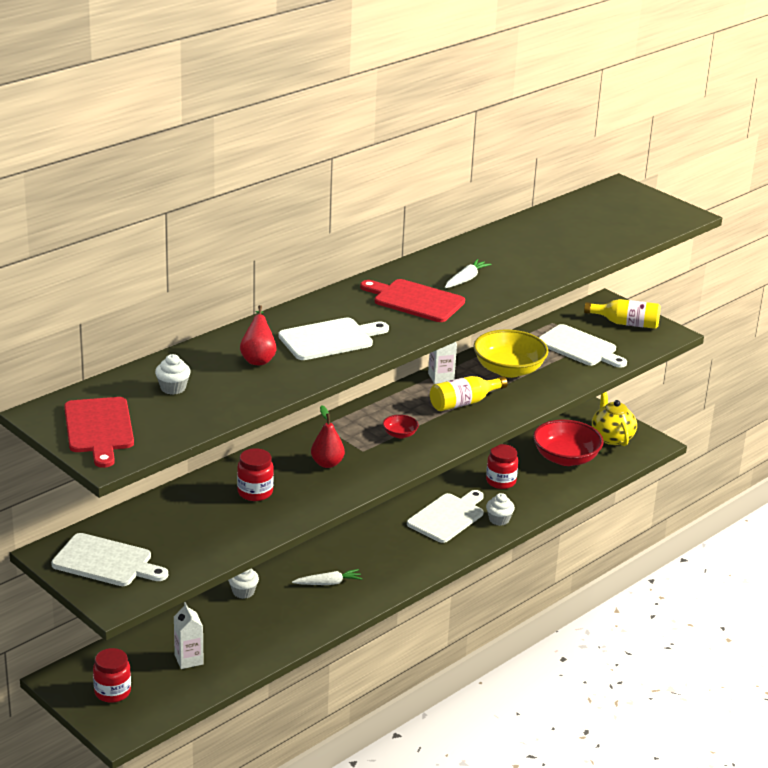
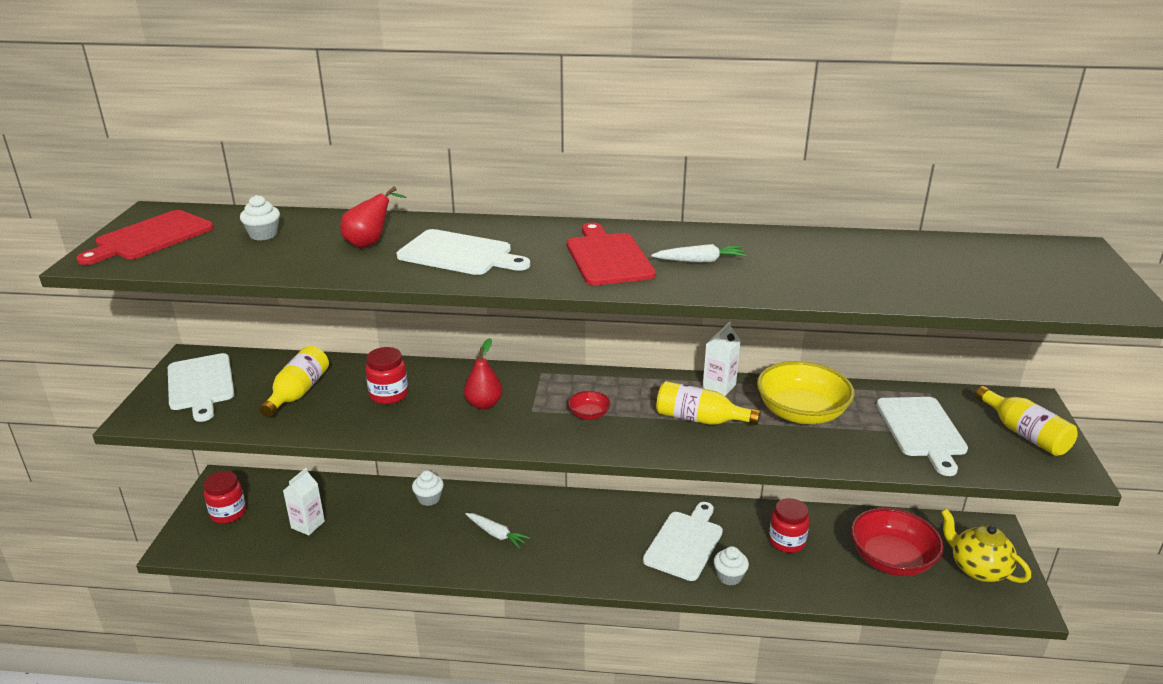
camera: 50 degrees right, 0 degrees up
(190, 526) = (298, 392): none -> yellow bottle
(447, 517) = (685, 543): white cutting board -> white cutting board turned 60 degrees counterclockwise
(611, 437) = (977, 569): yellow teapot -> yellow teapot turned 75 degrees counterclockwise

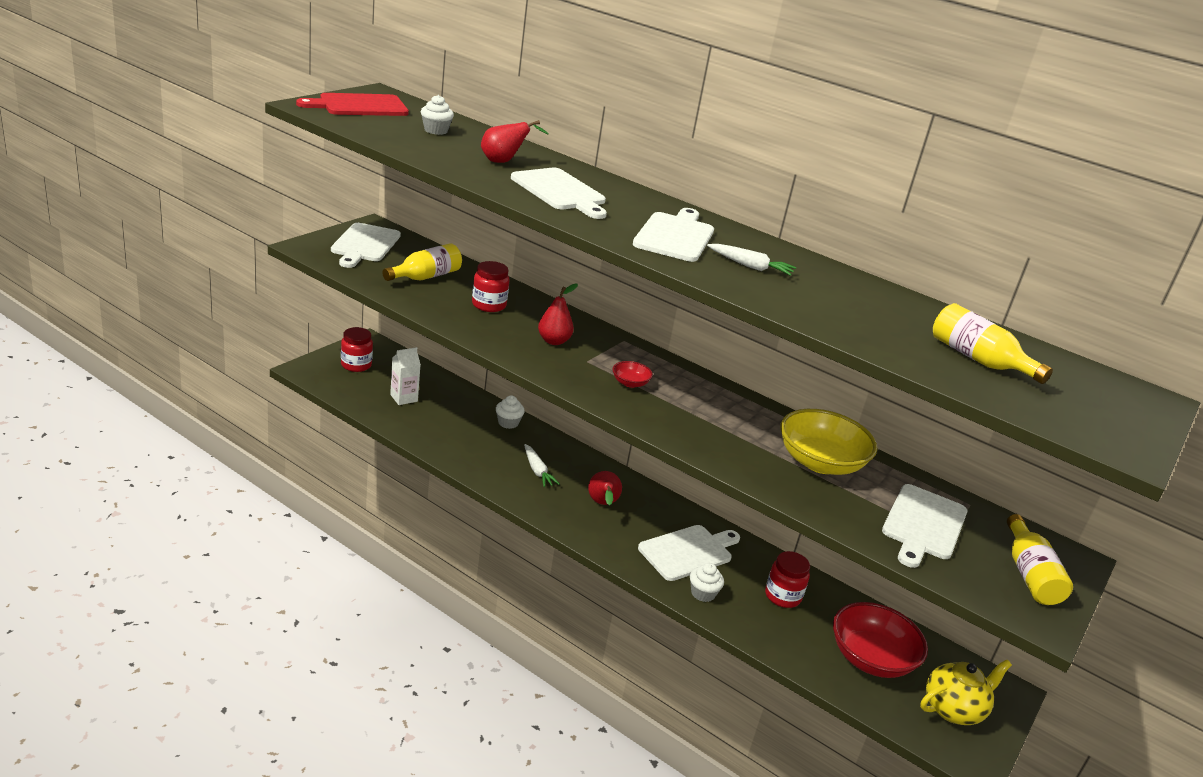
camera: 25 degrees right, 0 degrees up
(579, 536) = (602, 504): none -> red pear
(608, 257) = (675, 236): red cutting board -> white cutting board
(699, 419) = (720, 426): yellow bottle -> yellow bottle (978, 360)
(719, 386) = (767, 413): white carton -> none
(977, 569) = (953, 709): yellow teapot -> yellow teapot turned 75 degrees clockwise

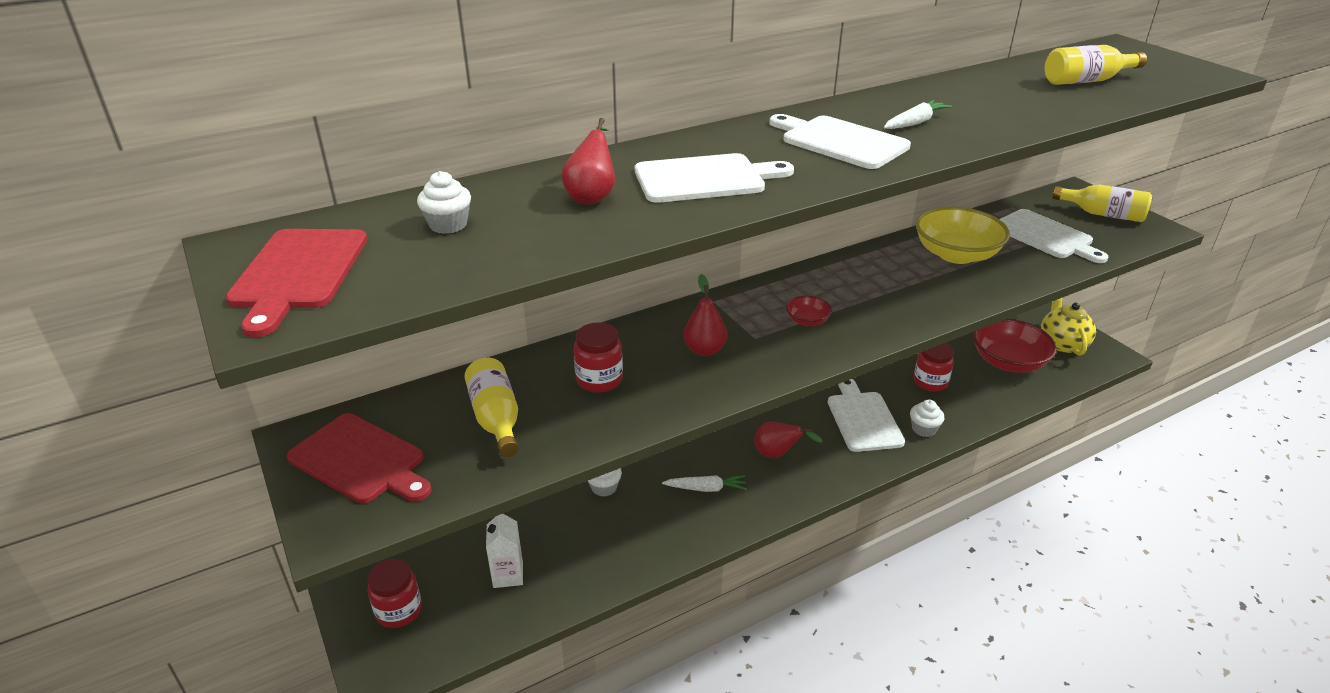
camera: 60 degrees left, 5 degrees up
(364, 244) = (360, 460): white cutting board -> red cutting board

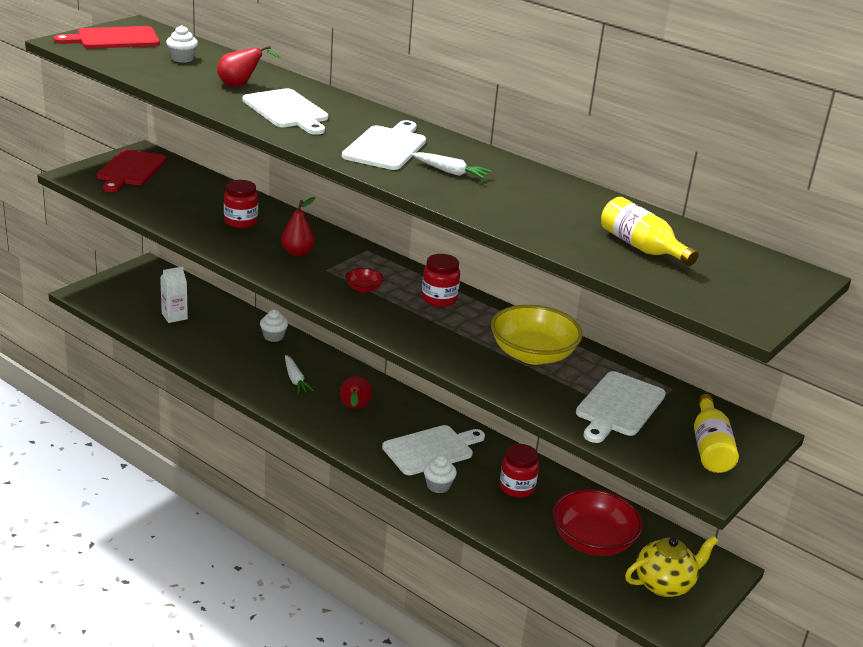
camera: 65 degrees right, 5 degrees down
(399, 611) = (132, 287): red jar -> red jar (439, 299)
(496, 419) = (184, 197): yellow bottle -> none

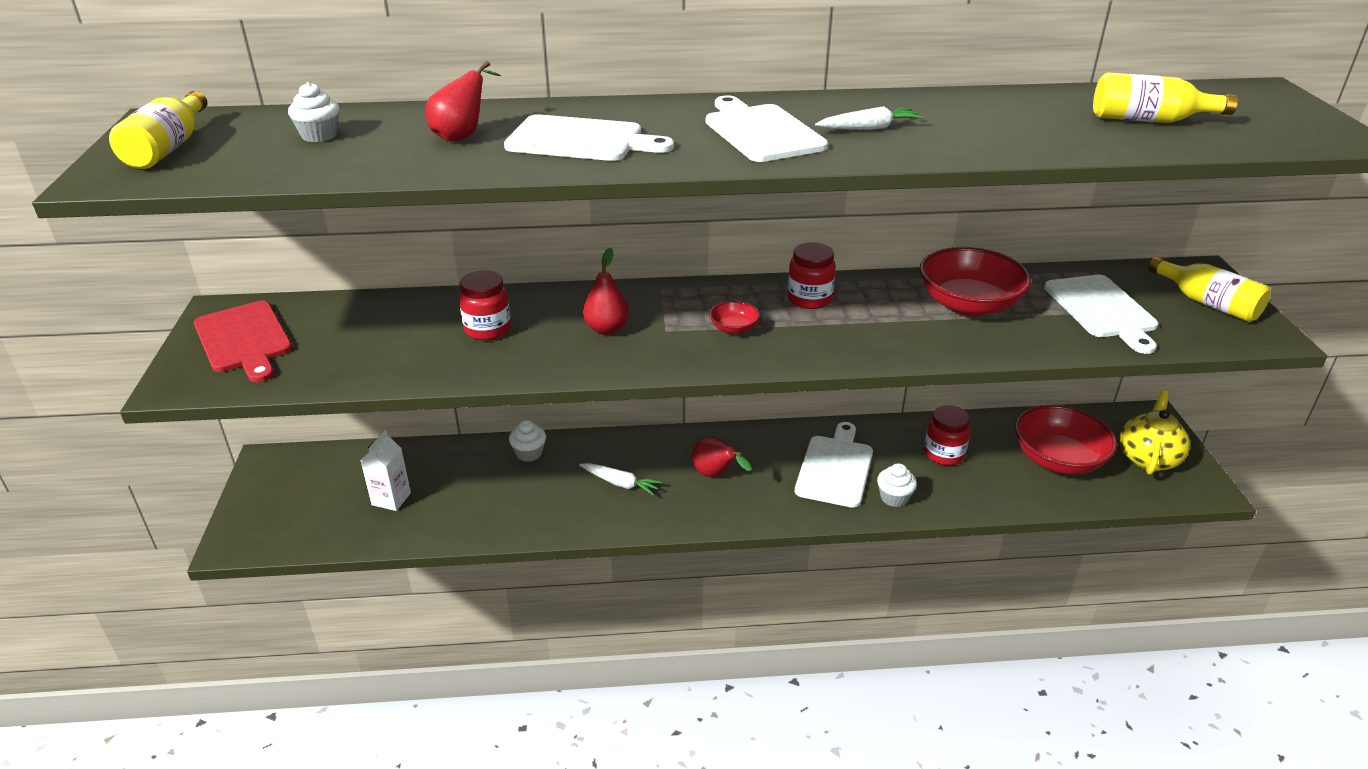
camera: 40 degrees left, 5 degrees up
(114, 39) = (169, 148): red cutting board -> yellow bottle
(532, 354) = (968, 304): yellow bowl -> red bowl

